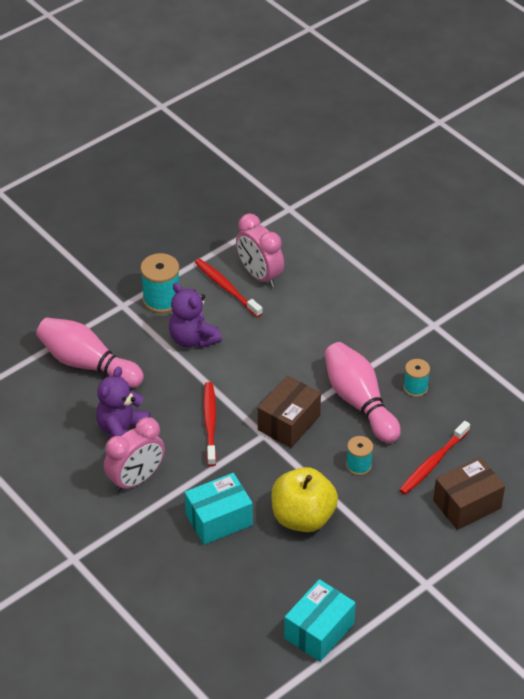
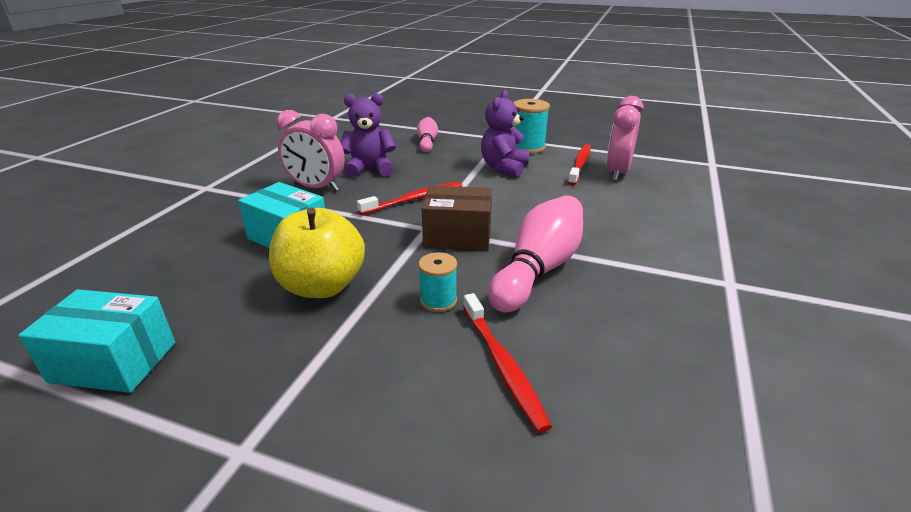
camera: 60 degrees right, 15 degrees down
(87, 364) = (427, 142): pink bowling pin -> pink bowling pin, size x0.56
(415, 388) = (614, 303): turquoise spool -> none
(432, 463) = (503, 366): red toothbrush -> red toothbrush turned 120 degrees counterclockwise
(467, 504) = (452, 440): brown box -> none

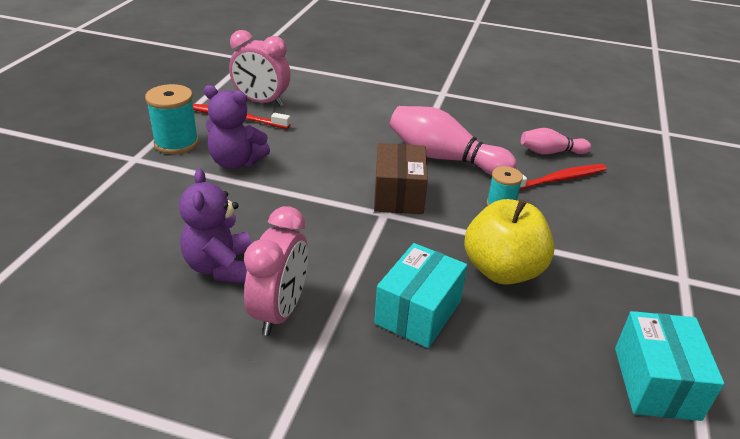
camera: 95 degrees left, 5 degrees up
(415, 199) = (318, 223): red toothbrush -> none
(427, 142) = (127, 219): pink bowling pin -> pink bowling pin (551, 152)

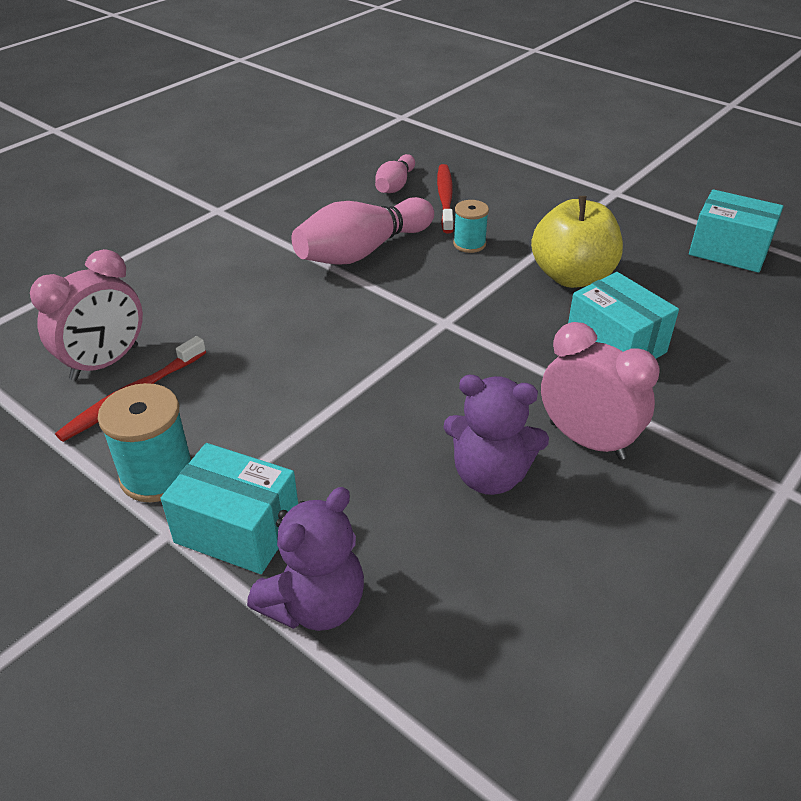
camera: 65 degrees left, 5 degrees up
(142, 179) = (237, 529): none -> turquoise box
(236, 162) = (258, 420): purple teddy bear -> purple teddy bear (315, 604)
(398, 195) = (416, 303): brown box -> none

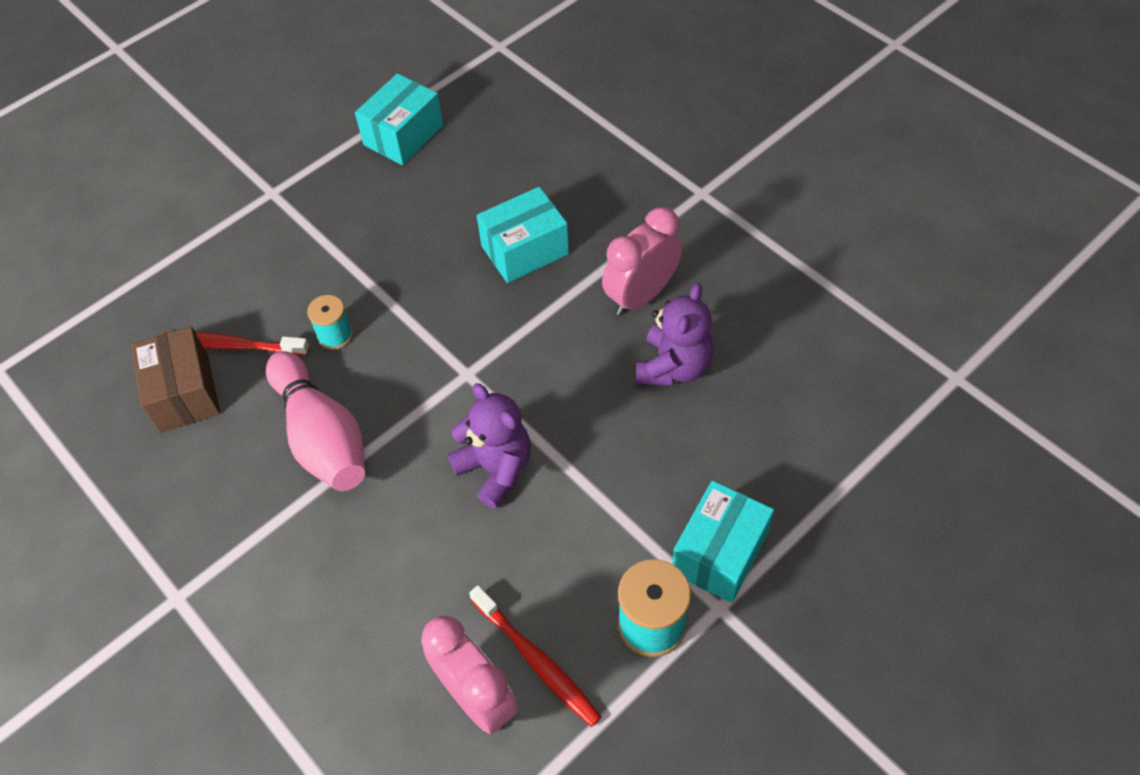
camera: 80 degrees left, 15 degrees up
(315, 604) = (795, 496): purple teddy bear -> purple teddy bear (495, 469)
(395, 185) = (184, 393): pink bowling pin -> brown box
(572, 276) = (416, 260): yellow apple -> none

